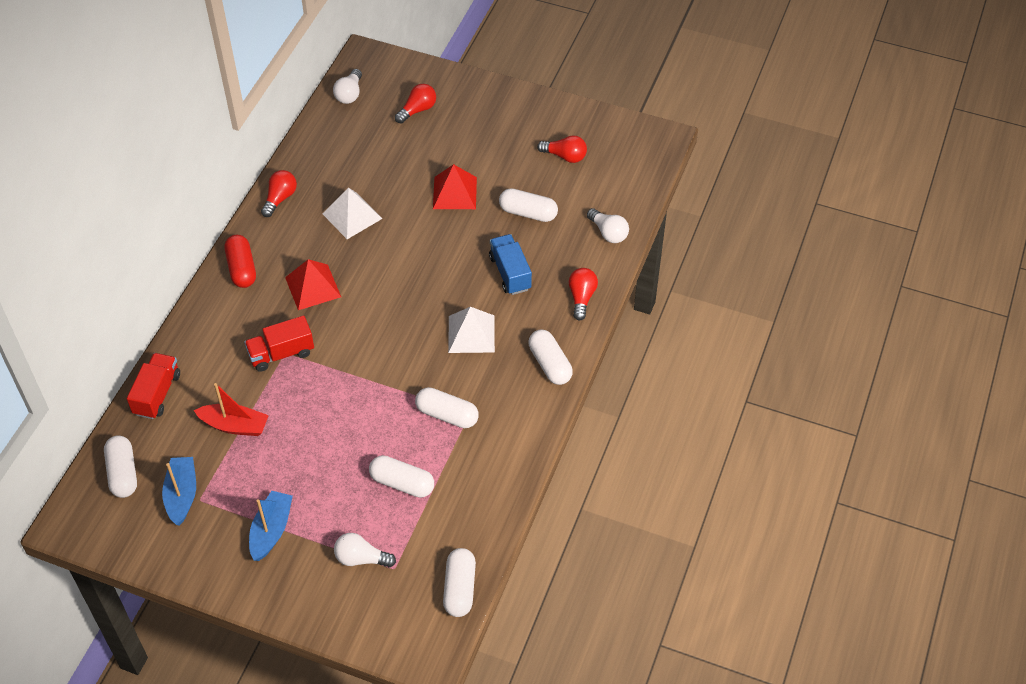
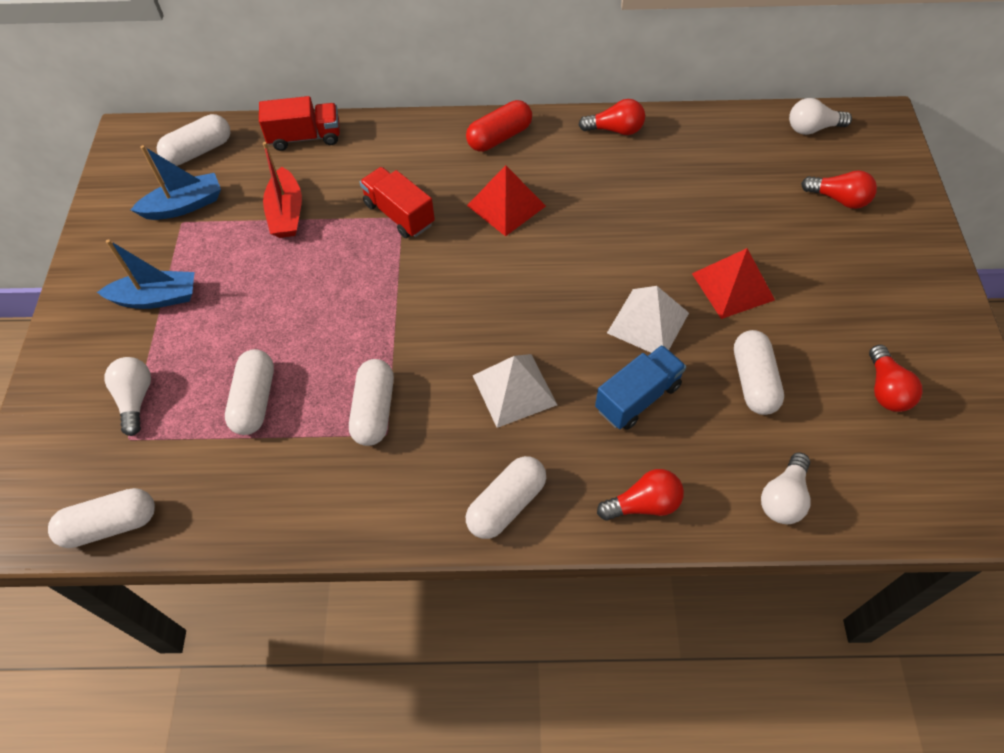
camera: 70 degrees right, 5 degrees up
(352, 216) = (630, 200): white pyramid -> white pyramid (648, 322)

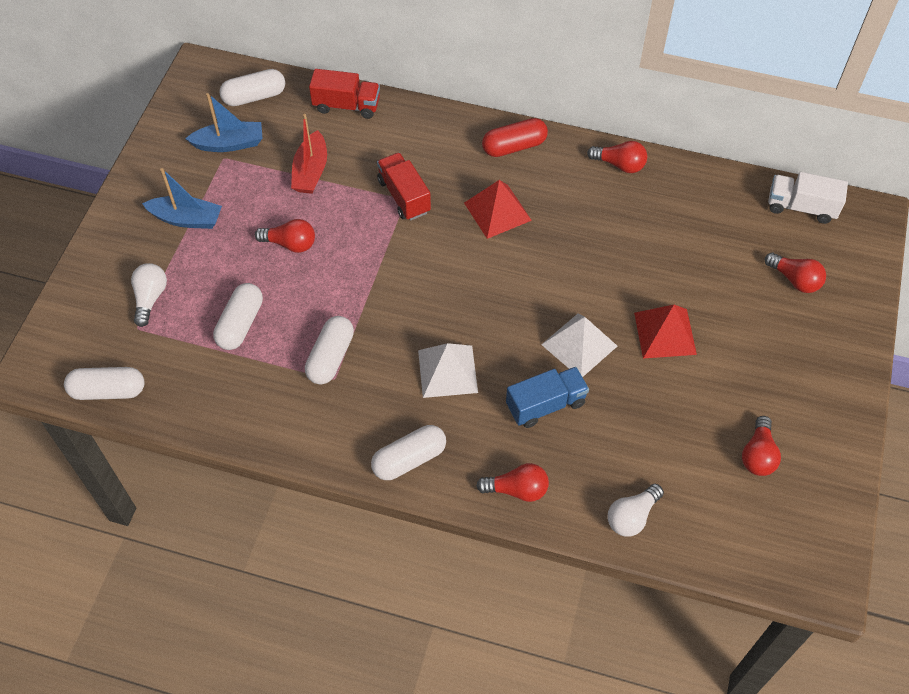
camera: 15 degrees right, 0 degrees up
(287, 295) = (290, 244): none -> red light bulb
(753, 381) = (648, 417): white capsule -> none
(812, 128) = (801, 207): white light bulb -> white truck

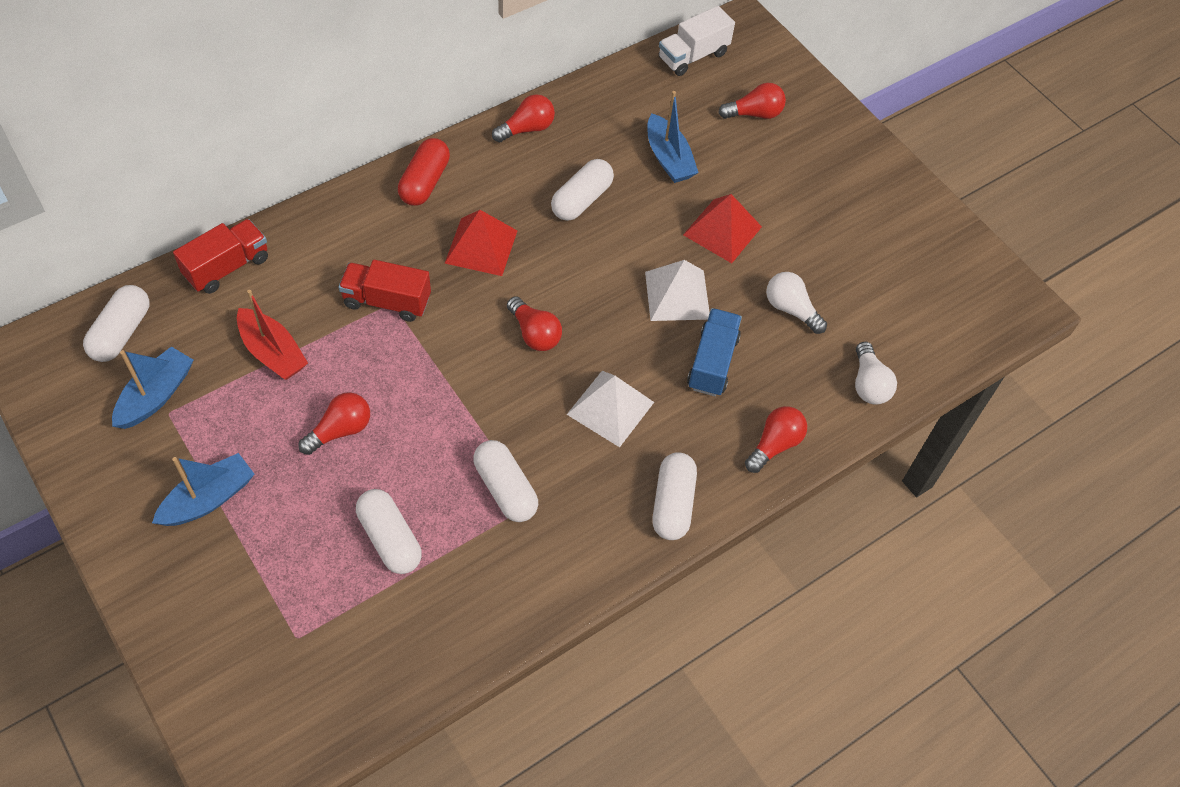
camera: 55 degrees left, 0 degrees up
(108, 391) = (347, 717): white capsule -> white capsule (582, 200)
(150, 298) = (272, 600): white light bulb -> white light bulb (791, 309)
(690, 258) = (668, 158): none -> blue boat
(758, 455) = (885, 261): red light bulb -> red light bulb (534, 333)

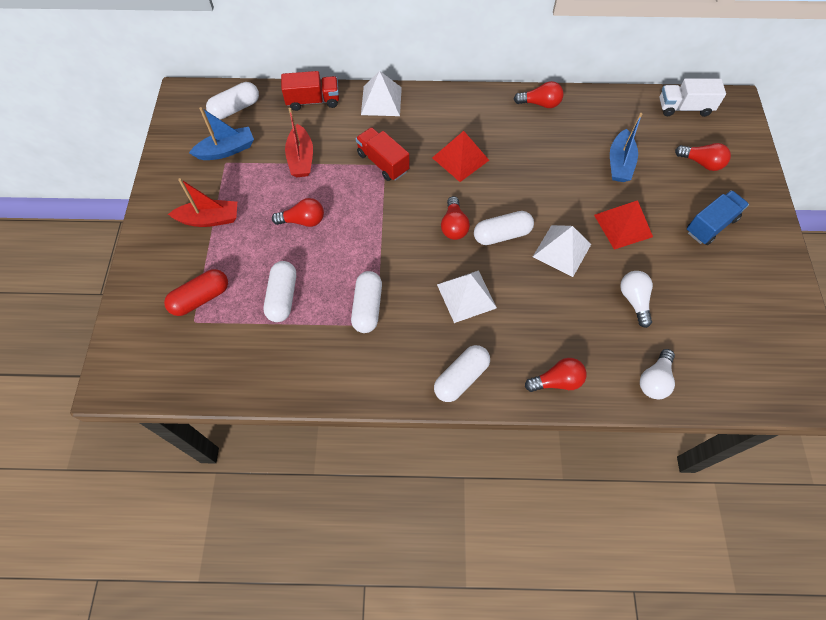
camera: 40 degrees right, 5 degrees up
(208, 499) = (209, 219): blue boat -> red boat
(322, 221) = (381, 101): none -> white pyramid
(424, 182) = (455, 106): red capsule -> red capsule (200, 298)
(582, 200) = (543, 161): white capsule -> white capsule (502, 235)
(712, 362) = (553, 305): blue truck -> blue truck (710, 225)

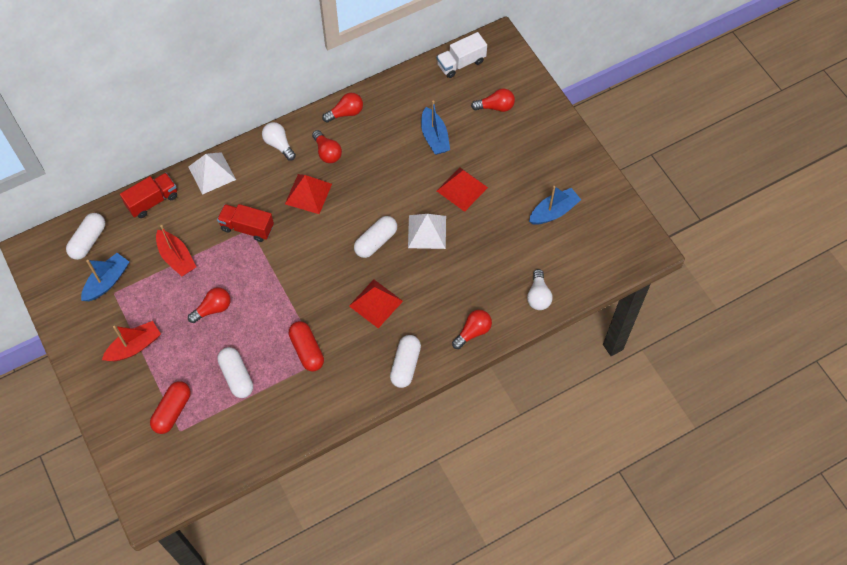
camera: 30 degrees left, 0 degrees up
(367, 307) = (307, 350): white capsule -> red capsule
(453, 226) = (335, 253): red light bulb -> red light bulb (327, 152)
(466, 296) = (376, 303): white pyramid -> red pyramid
(634, 300) = (497, 244): white light bulb -> white light bulb (279, 145)
(710, 225) = (525, 157): blue truck -> none
(717, 296) = (553, 212): none -> blue boat

